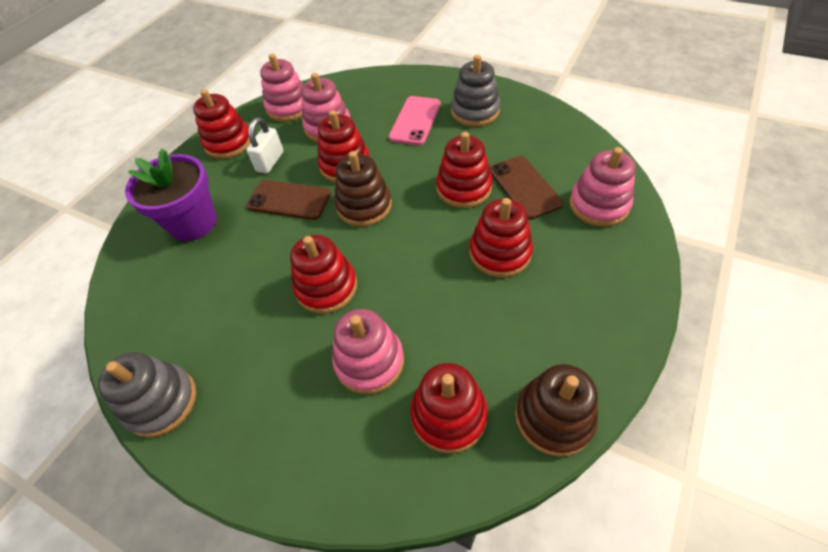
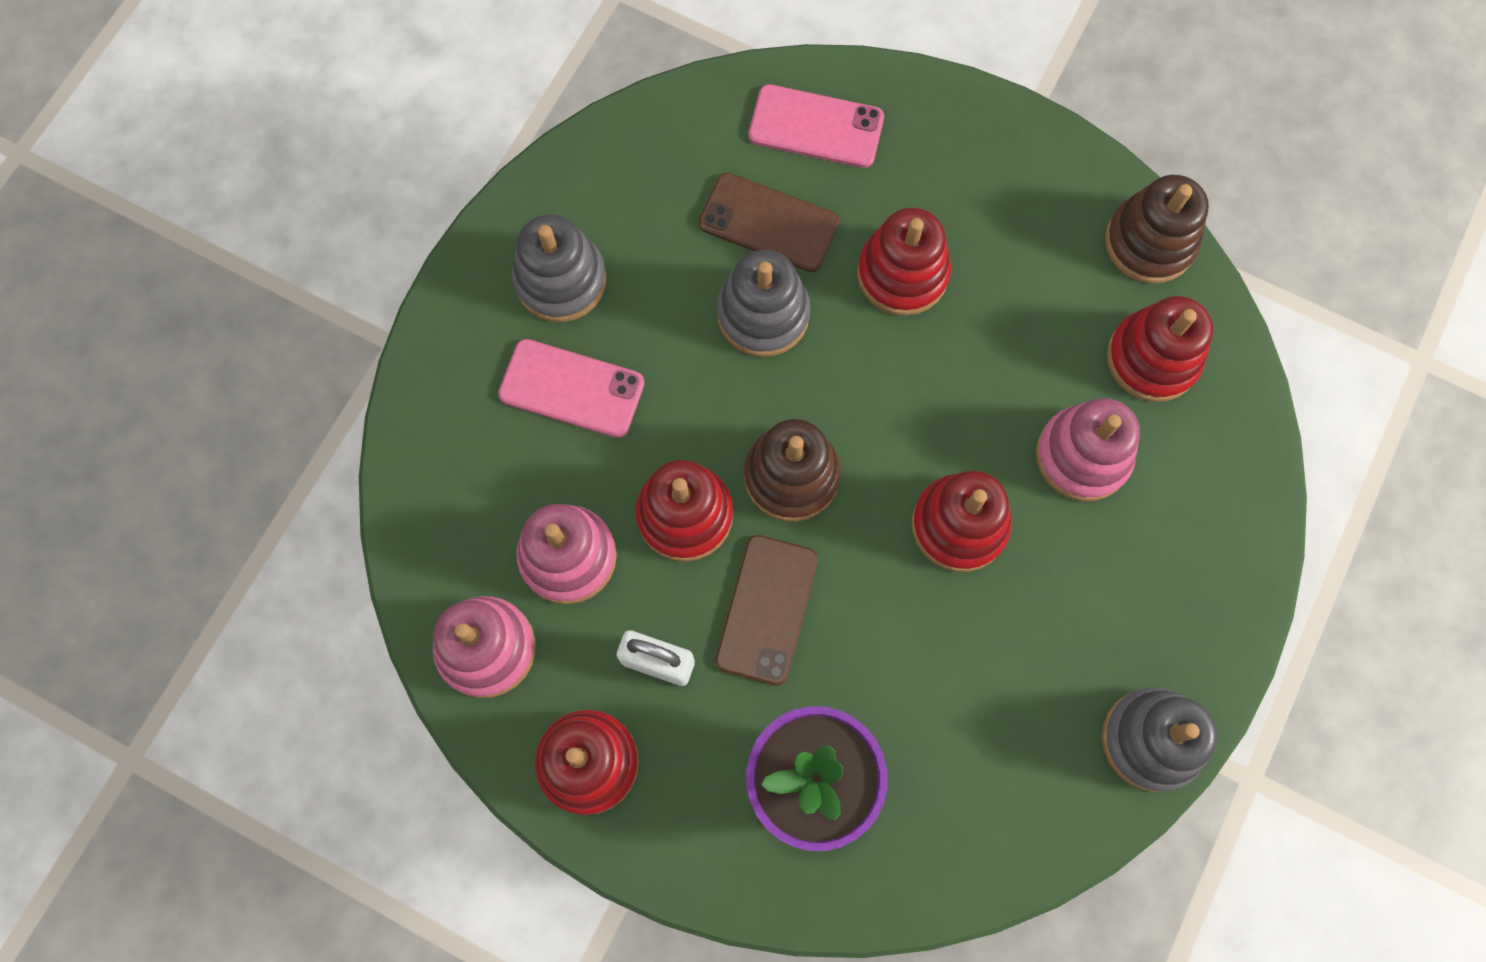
camera: 95 degrees left, 20 degrees up
(464, 188) = (763, 314): red stacking toy -> grey stacking toy
(524, 187) = (769, 223): brown phone -> brown phone turned 45 degrees clockwise
(598, 205) = (816, 127): pink stacking toy -> pink phone

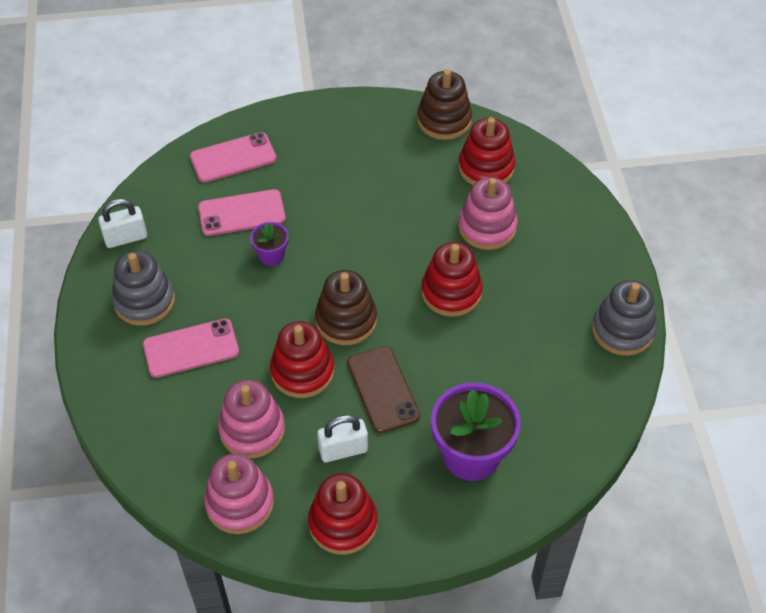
camera: 35 degrees left, 20 degrees down
(599, 169) = (126, 238): none -> white padlock
(763, 314) = (271, 255): grey stacking toy -> purple flower pot
(769, 223) = (241, 213): brown phone -> pink phone
(902, 274) = (331, 198): red stacking toy -> none

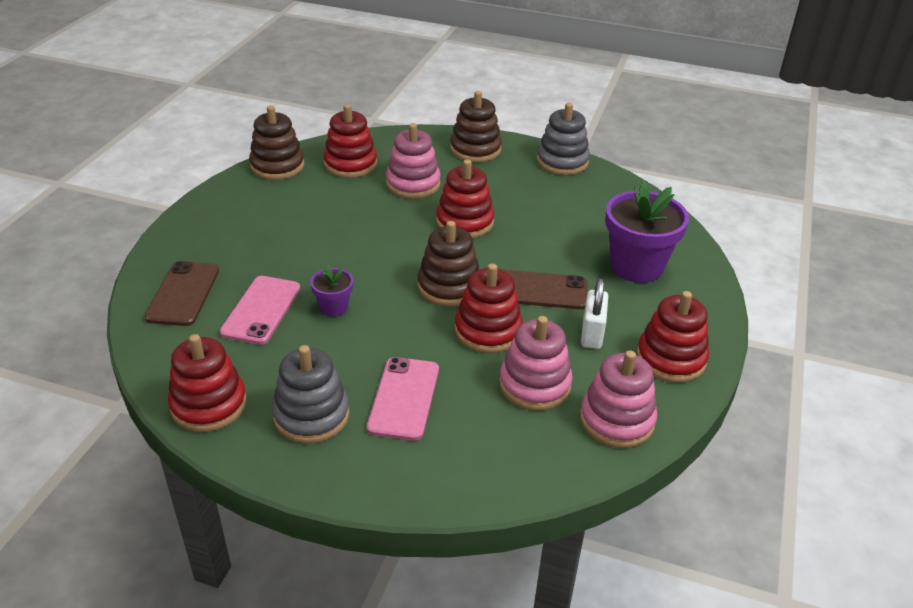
camera: 65 degrees left, 15 degrees down
(126, 238) = (209, 405): white padlock -> red stacking toy
(233, 158) = (183, 294): pink phone -> brown phone
(588, 249) = (475, 149): none -> brown stacking toy

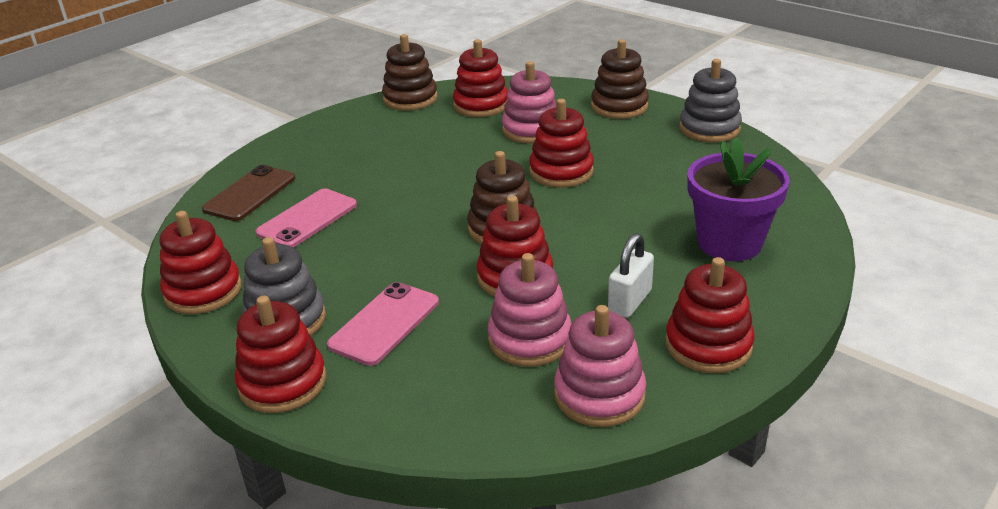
camera: 25 degrees right, 5 degrees down
(334, 307) = (375, 228): purple flower pot -> none
(350, 475) = (283, 383): none -> red stacking toy
(540, 290) = (599, 248): brown phone -> none

